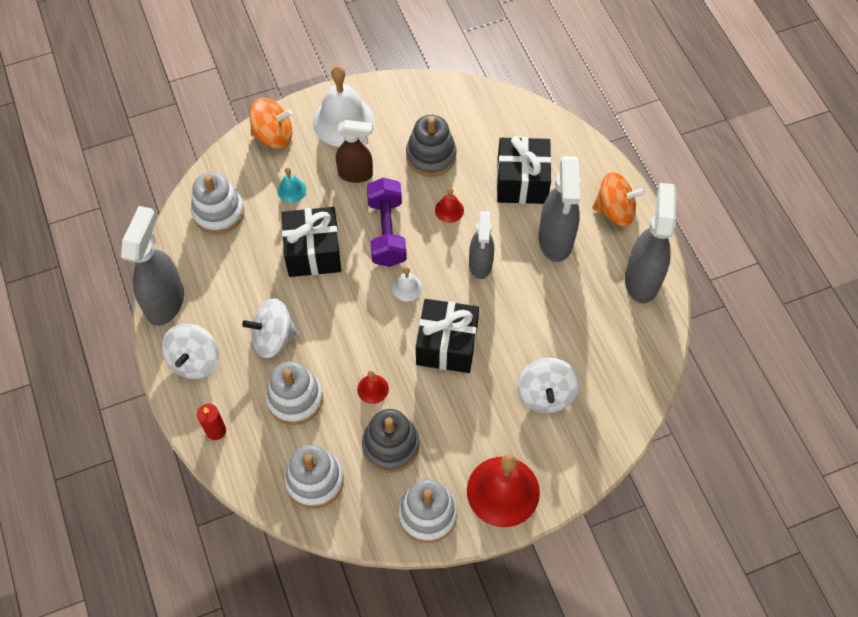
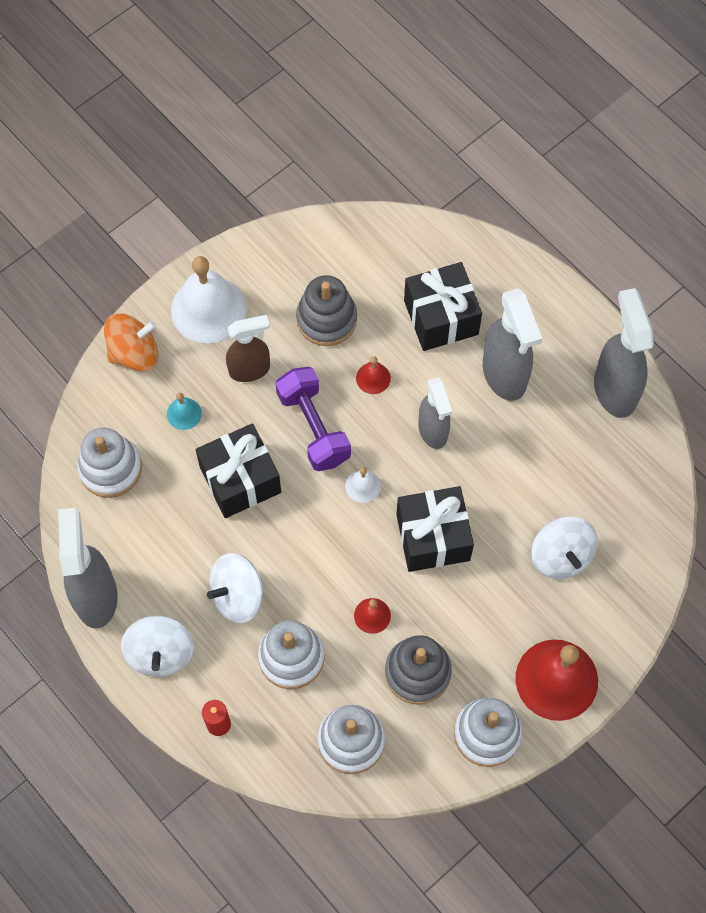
camera: 20 degrees left, 5 degrees up
(615, 211) = (556, 318): orange spinning top -> none

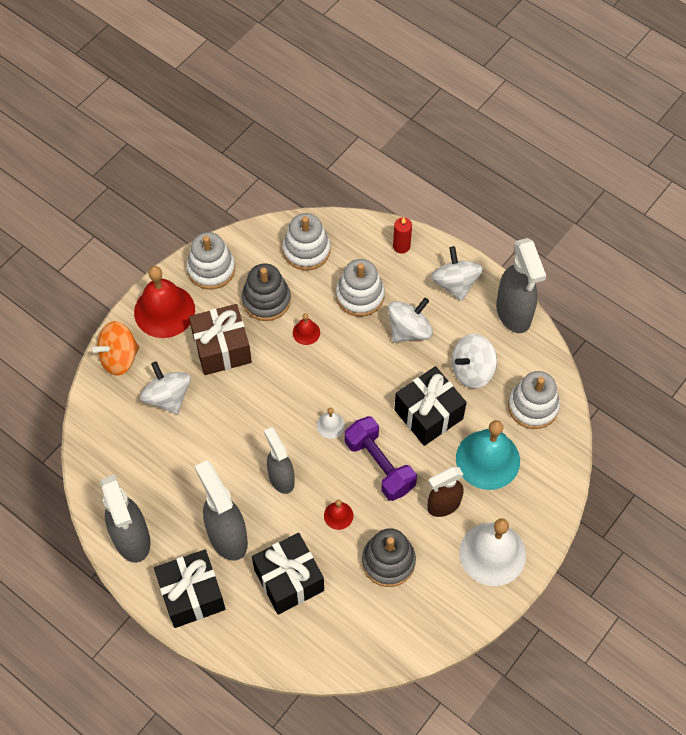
camera: 170 degrees right, 5 degrees down
(134, 353) = (544, 503): orange spinning top -> orange spinning top (119, 358)
(171, 527) = (472, 370): none -> white spinning top
(184, 413) = (487, 459): turquoise bell -> turquoise bell, size x2.22
(433, 537) = (269, 395): black gift -> black gift (192, 595)
(485, 611) = (222, 348): none -> brown gift

